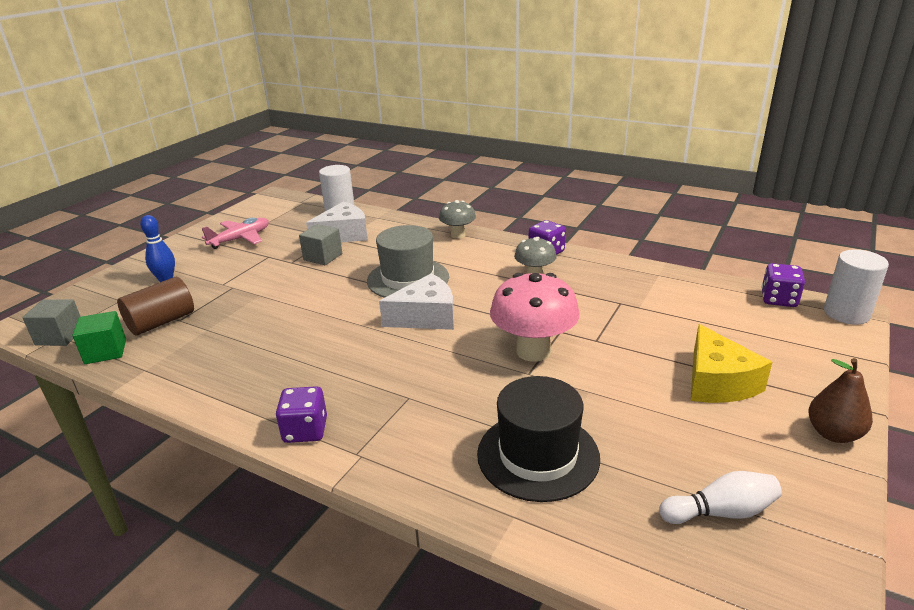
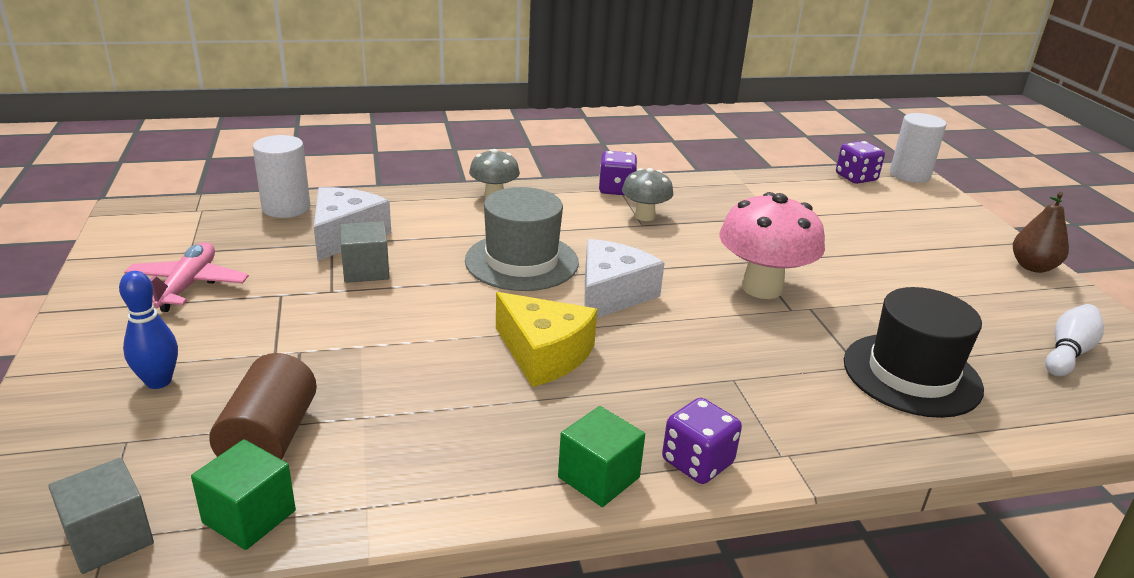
camera: 45 degrees left, 0 degrees up
(248, 410) = (598, 477): none -> green cube
(717, 382) = (921, 258): yellow cheese -> yellow cheese (544, 354)

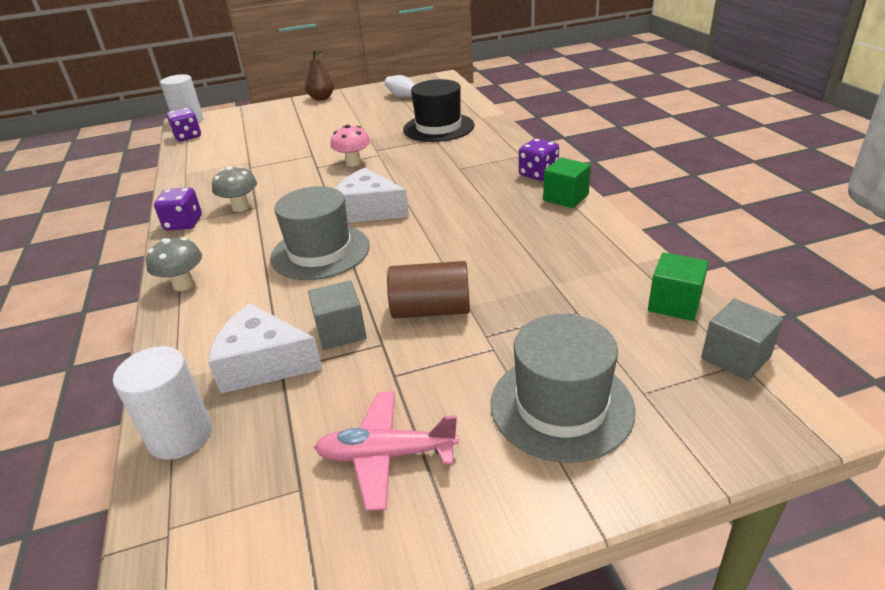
camera: 90 degrees left, 5 degrees up
(158, 381) = (561, 406): blue bowling pin -> grey hat
(270, 438) = (598, 318): brown cylinder -> brown cylinder (431, 310)
(544, 354) = (453, 226): yellow cheese -> none
(762, 288) = (353, 163): pink mushroom -> pink mushroom, size x0.58

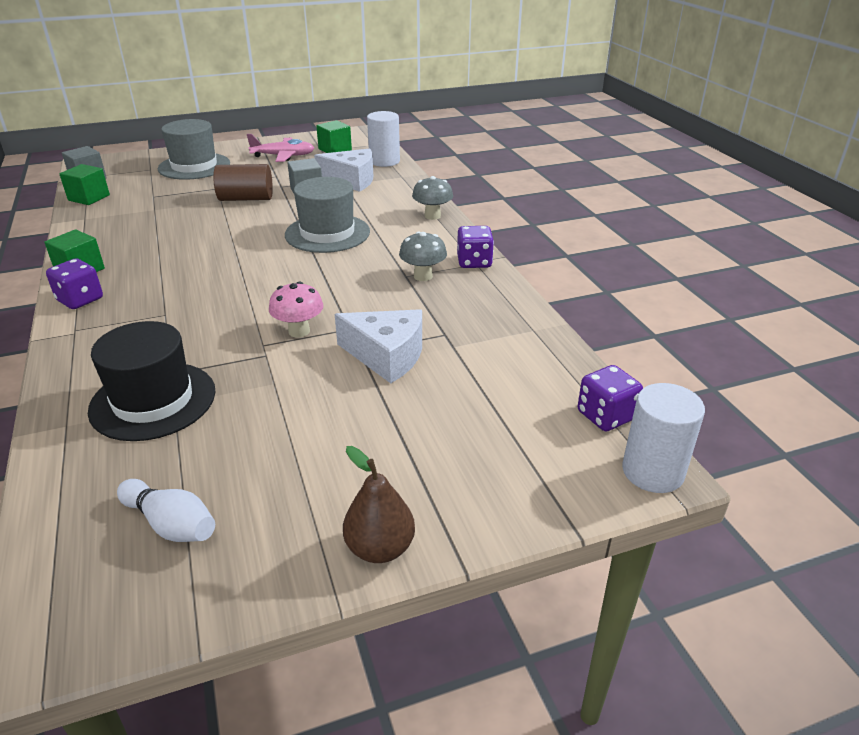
camera: 175 degrees right, 0 degrees up
(268, 492) = (335, 149): none -> green cube
(368, 210) = (283, 267): white cheese -> white cheese (387, 356)

